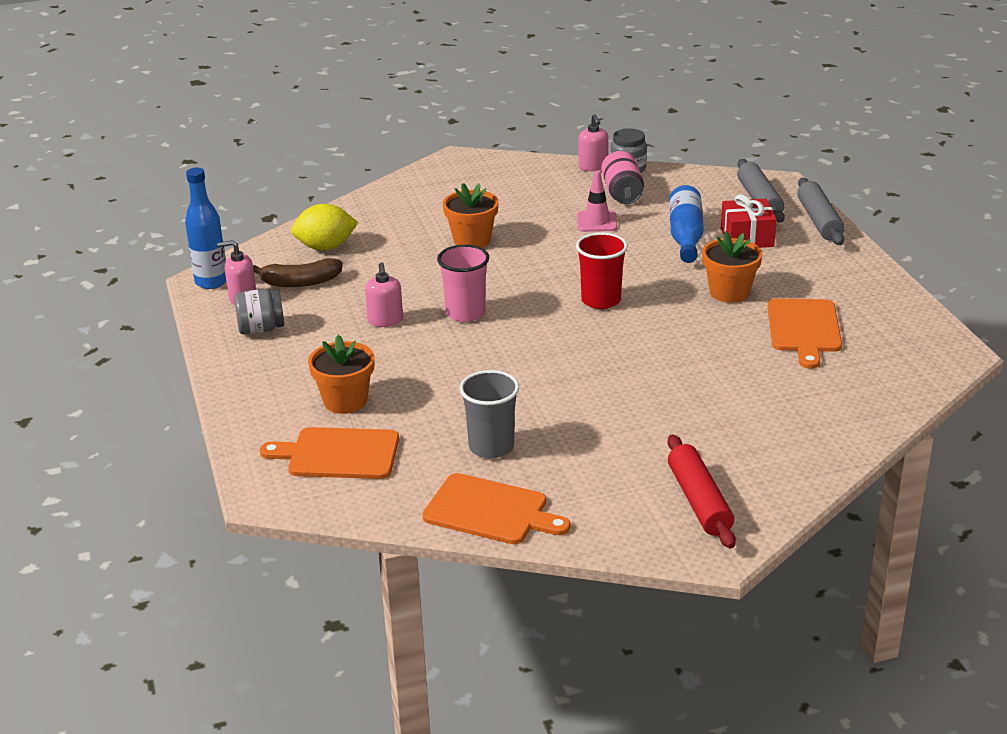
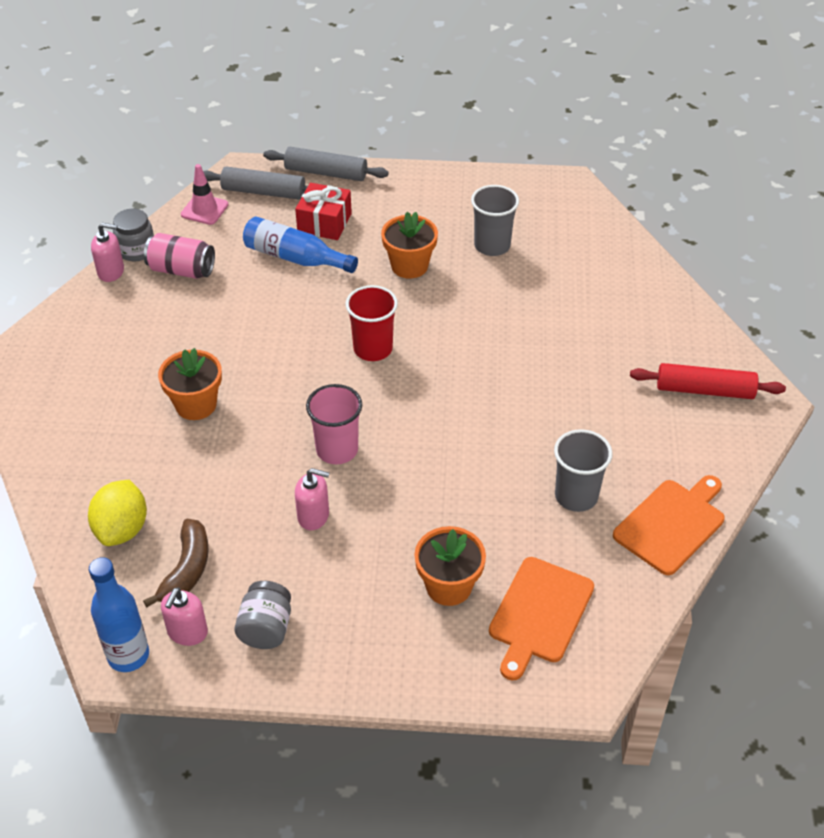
camera: 70 degrees left, 15 degrees up
(596, 222) = (225, 305): pink traffic cone -> pink traffic cone (204, 209)
(804, 329) = (492, 246): orange cutting board -> grey cup

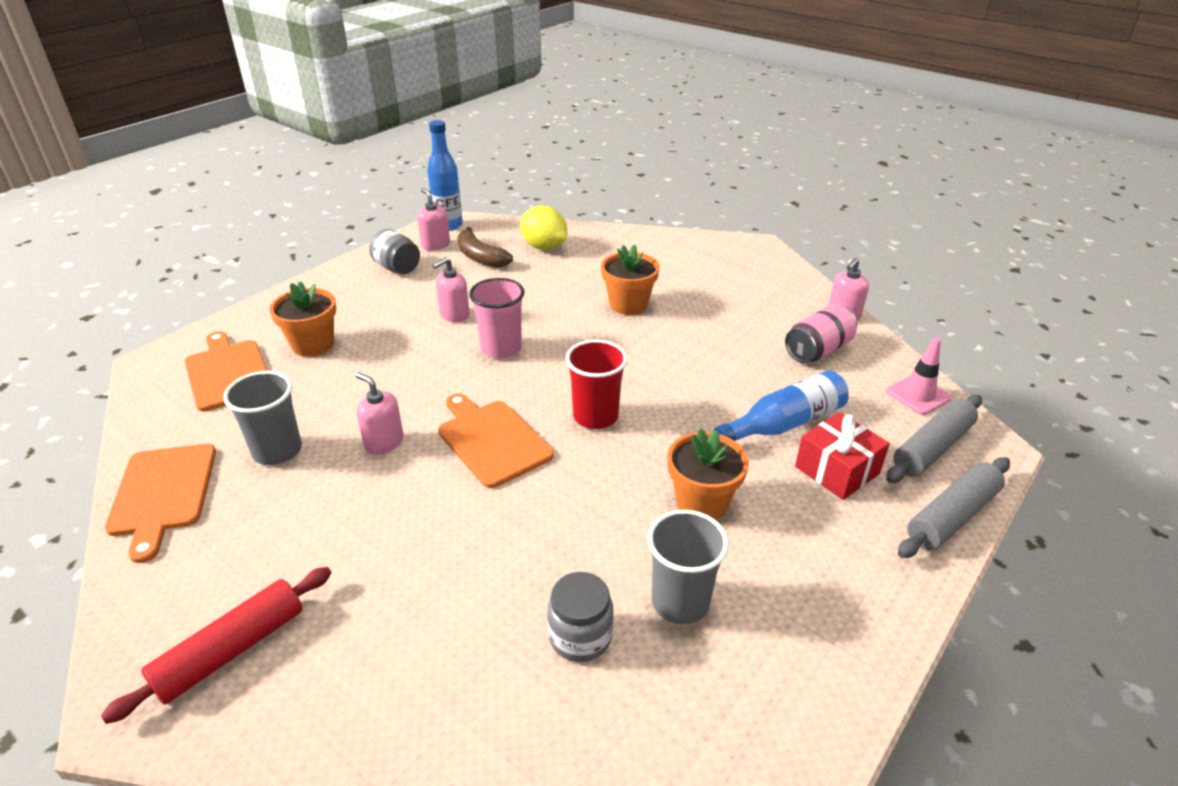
camera: 125 degrees right, 10 degrees down
(136, 250) = (868, 336): grey jar -> grey jar (580, 636)
(449, 387) = (492, 440): none -> orange cutting board
(508, 443) = (384, 442): none -> pink soap dispenser

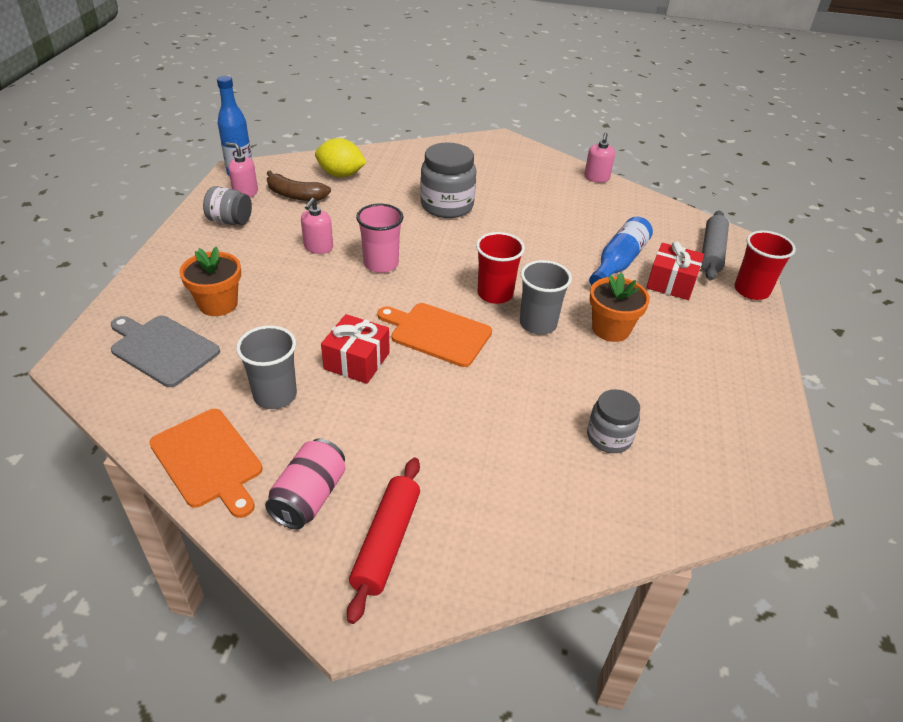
camera: 30 degrees left, 5 degrees up
(228, 372) = (162, 349): orange cutting board -> grey cutting board
(384, 442) = (357, 361): pink soap dispenser -> red gift
(628, 304) = (447, 206): orange flower pot -> grey jar
(680, 602) = (648, 394): grey cup -> grey cup (538, 324)
(817, 350) = (599, 207): pink can -> pink can (309, 497)
(918, 395) = (680, 221): pink traffic cone -> none
(952, 516) = (751, 290): grey rolling pin -> red cup

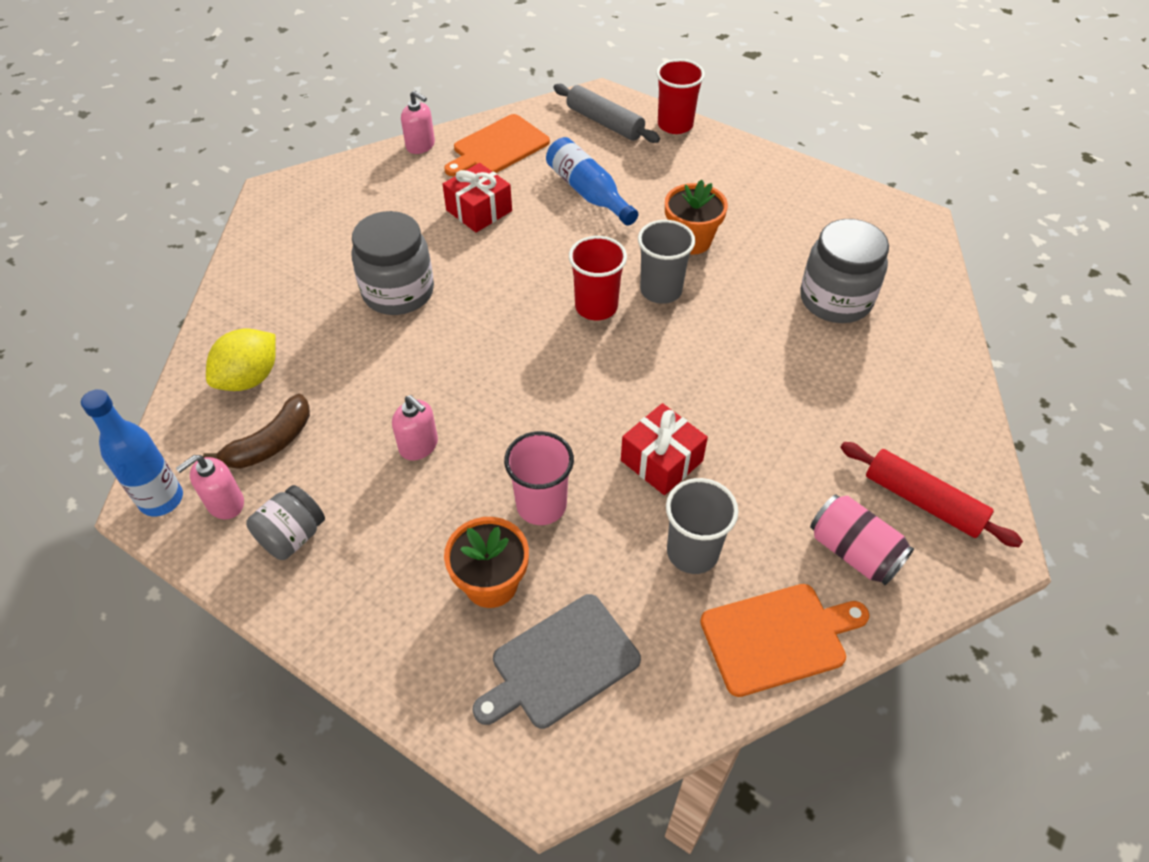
camera: 65 degrees left, 10 degrees up
(381, 264) = (489, 390): pink cup -> pink cup (541, 505)
(437, 333) = (642, 376): orange cutting board -> orange cutting board (498, 147)
(609, 437) = (835, 300): grey jar -> grey jar, size x1.64
(671, 283) = (639, 170): red gift -> red gift (479, 210)

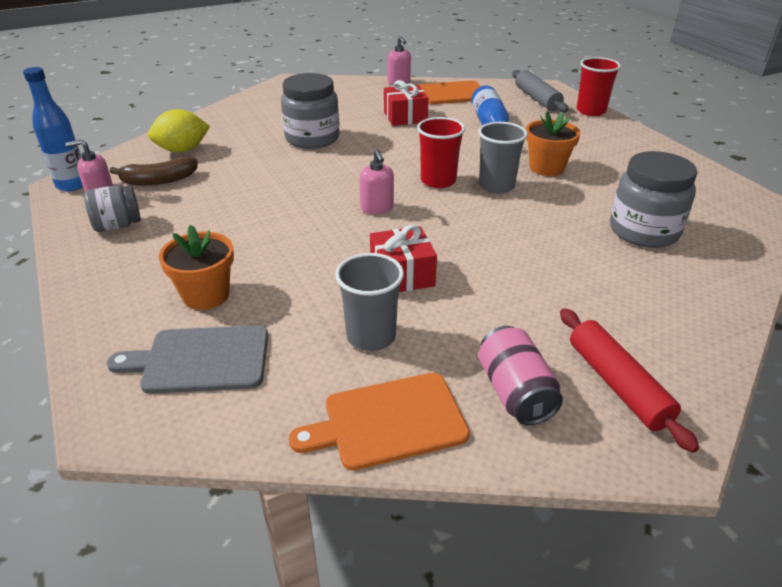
camera: 30 degrees right, 15 degrees down
(419, 446) = (242, 210): pink soap dispenser -> pink soap dispenser (377, 208)
(541, 505) = (287, 267): pink cup -> none
(778, 637) = (388, 421): orange cutting board -> orange cutting board turned 150 degrees clockwise

